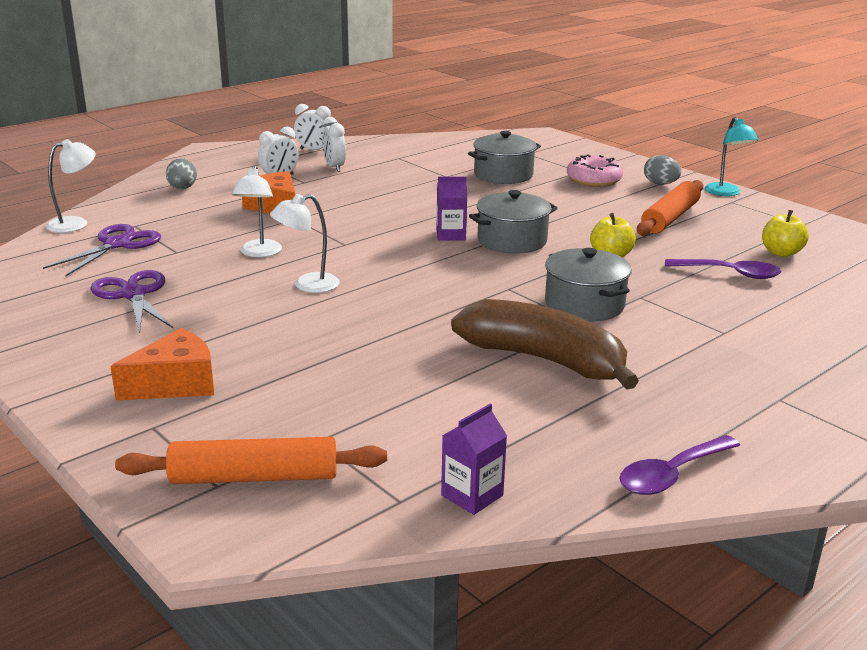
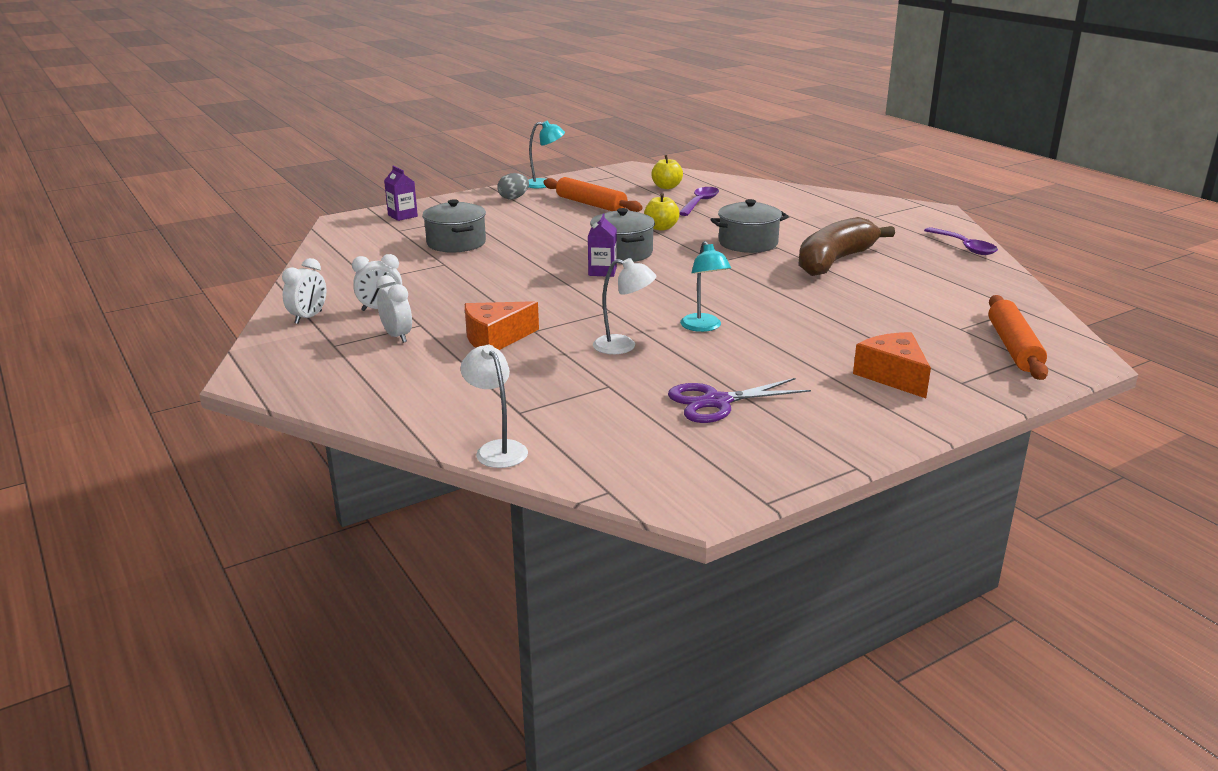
camera: 80 degrees left, 0 degrees up
(117, 244) = (578, 418): purple scissors -> none
(182, 188) = (402, 389): grey egg -> none
(307, 285) = (703, 327): white lamp -> turquoise lamp
(472, 495) = (1006, 291): purple carton -> purple carton (402, 216)
(594, 180) = (491, 216): pink donut -> none

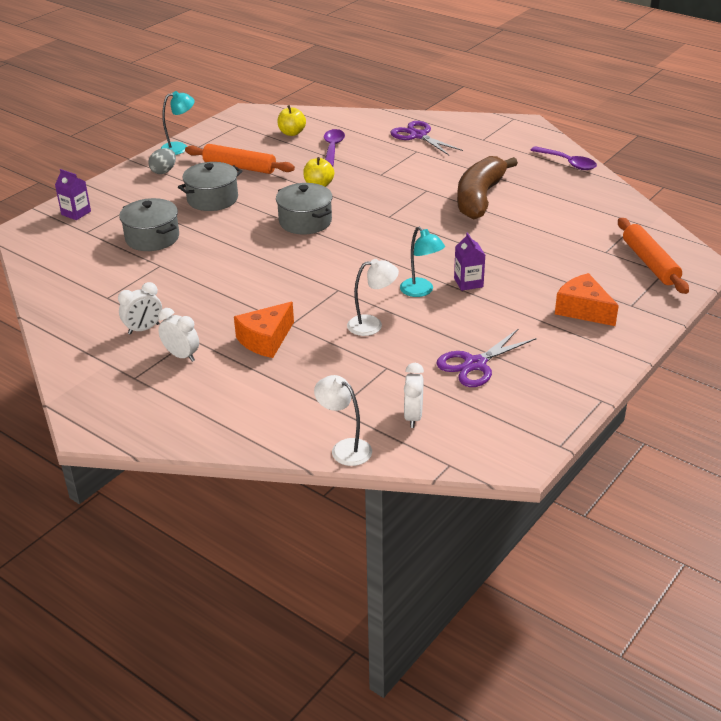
camera: 20 degrees left, 10 degrees up
(308, 317) = (87, 352): white clock -> white clock (413, 417)
(602, 271) = (303, 247): purple carton -> purple carton (468, 282)
(748, 243) = (401, 190): grey pot -> grey pot (212, 199)
(801, 205) = (418, 136): none -> purple scissors

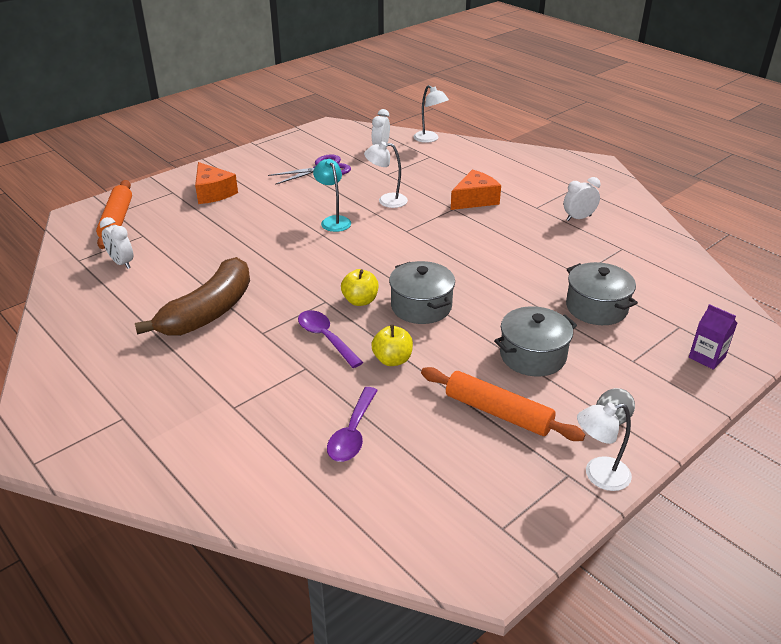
camera: 170 degrees left, 0 degrees up
(179, 148) = (598, 475): turquoise lamp -> white lamp
(181, 355) = (542, 196): white clock -> white clock (122, 263)
(292, 133) = (408, 485): yellow apple -> yellow apple (360, 301)
(418, 136) = (210, 442): purple scissors -> none
(468, 282) = (288, 223): purple carton -> none
(567, 163) = (56, 351): purple spoon -> purple spoon (325, 338)

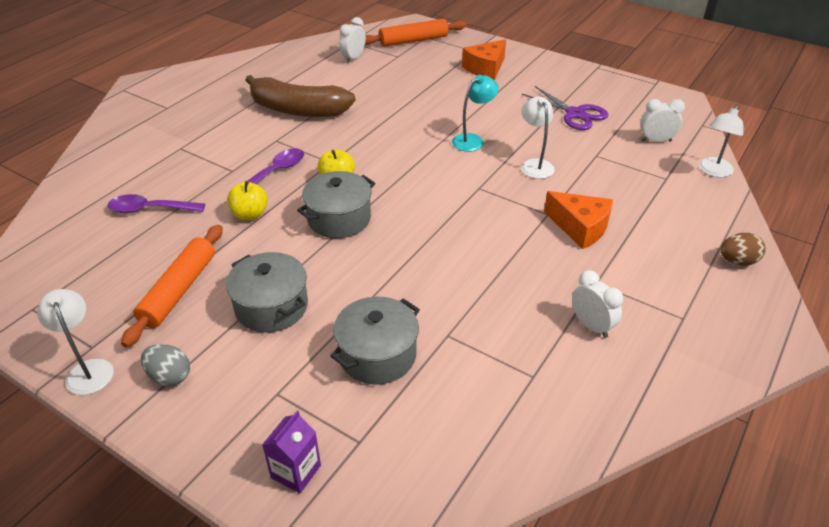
camera: 75 degrees right, 5 degrees up
(527, 157) = (737, 261): none -> brown egg

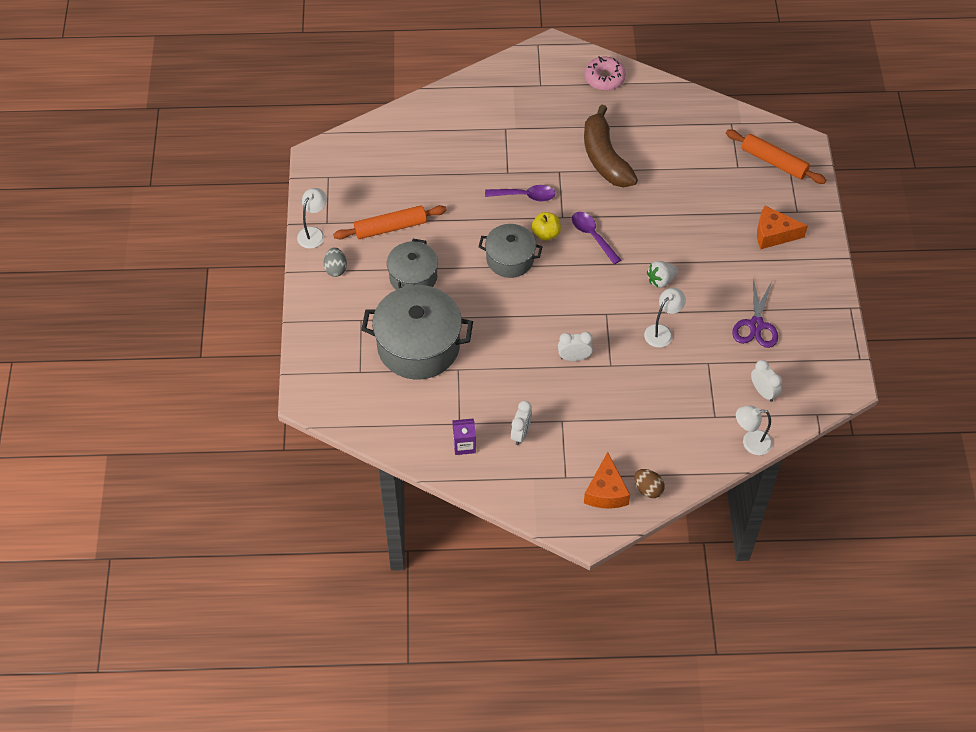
camera: 55 degrees right, 15 degrees up
(150, 209) = (438, 162): purple spoon -> purple spoon (592, 236)
(215, 74) = (604, 78): none -> pink donut
(250, 214) = (475, 213): yellow apple -> none
(296, 471) = (325, 357): purple carton -> purple carton (464, 445)
(353, 58) = (706, 142): white clock -> white clock (574, 357)
(377, 355) = (418, 346): grey pot -> grey pot, size x1.67
(473, 140) = (660, 280): turquoise lamp -> white strawberry
(580, 227) = (610, 389): orange cheese -> orange cheese (606, 491)

